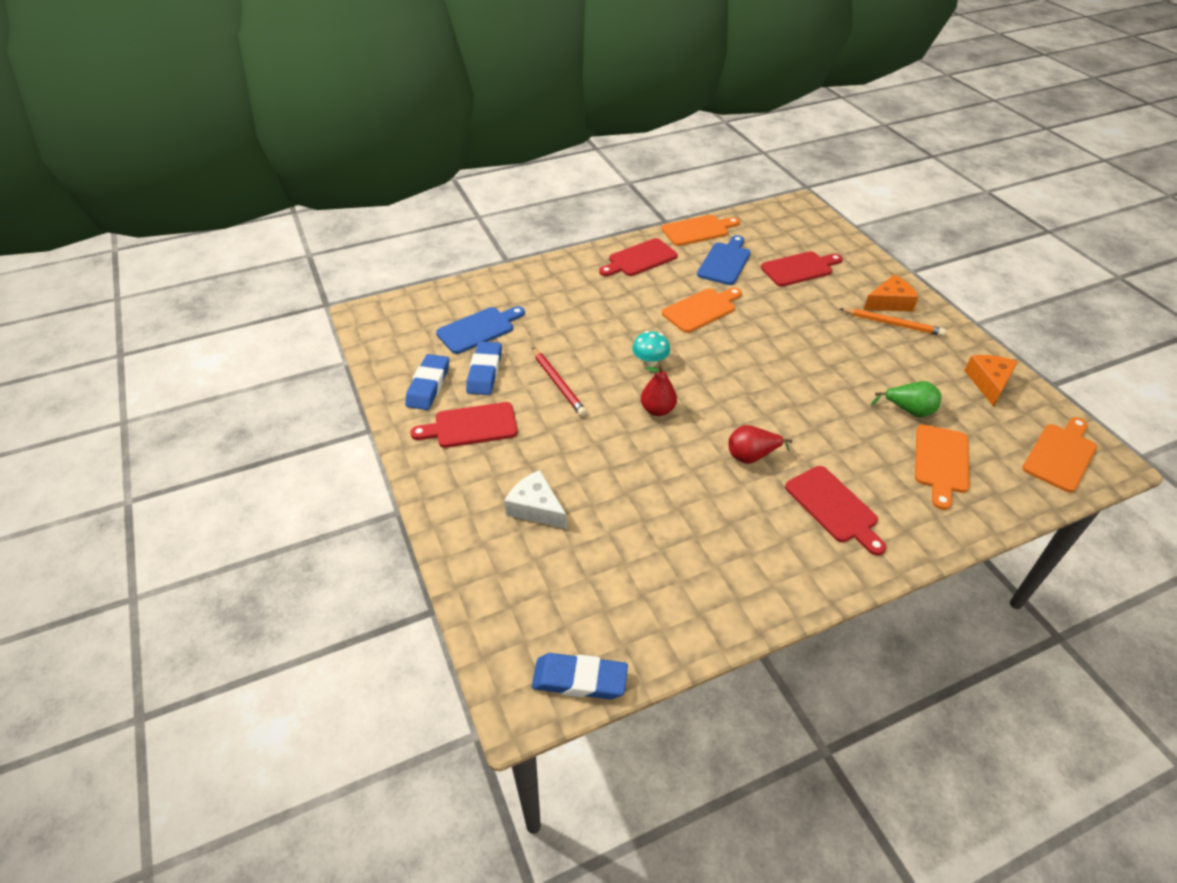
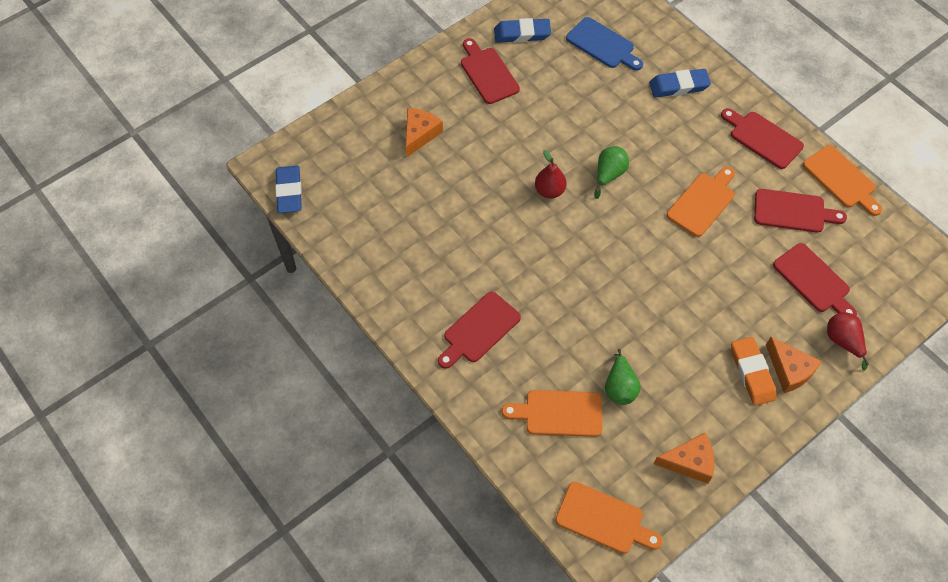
camera: 75 degrees right, 15 degrees up
(485, 372) = (551, 64): blue eraser -> blue eraser (679, 86)
(536, 508) = (420, 134): white cheese -> orange cheese
(558, 384) = (556, 116): red pencil -> none
(650, 362) = (609, 175): turquoise mushroom -> green pear
(701, 309) = (702, 202): orange cutting board -> orange cutting board turned 90 degrees counterclockwise
(725, 262) = (793, 211): blue cutting board -> red cutting board
(752, 456) = (518, 266): red pear -> red pear (843, 341)
(892, 324) = (752, 373): orange pencil -> orange eraser

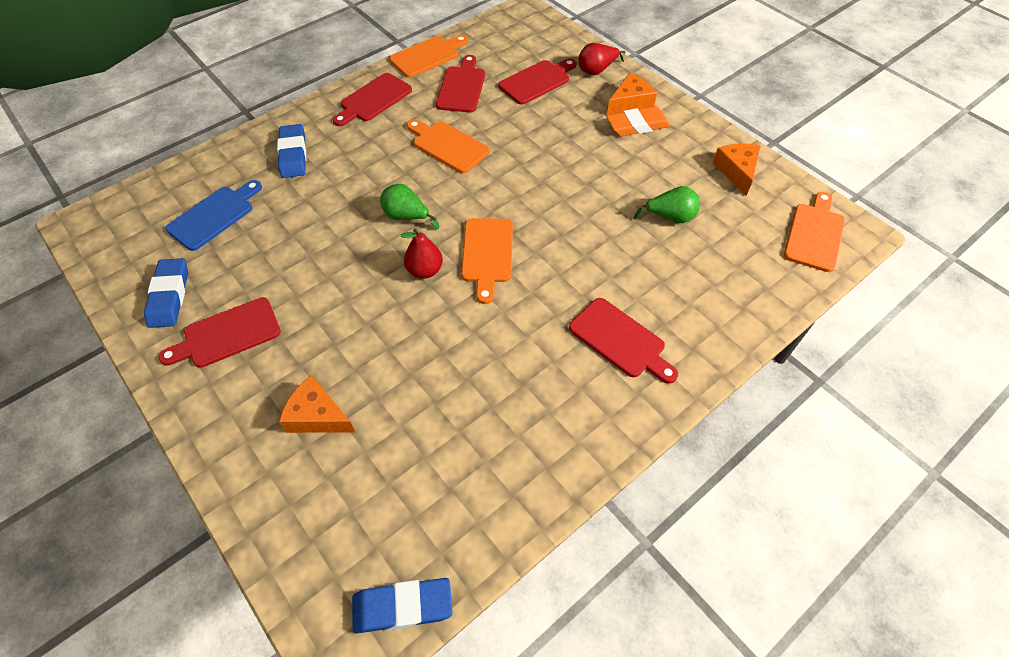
camera: 90 degrees left, 5 degrees down
(559, 413) = (710, 266): orange cutting board -> orange cutting board (487, 254)

